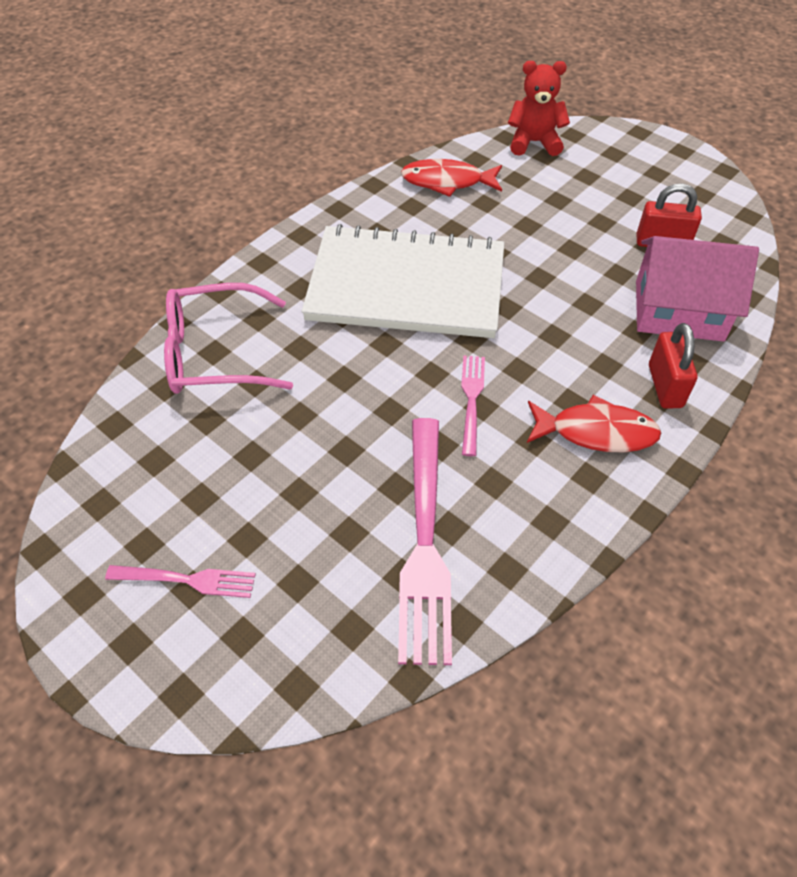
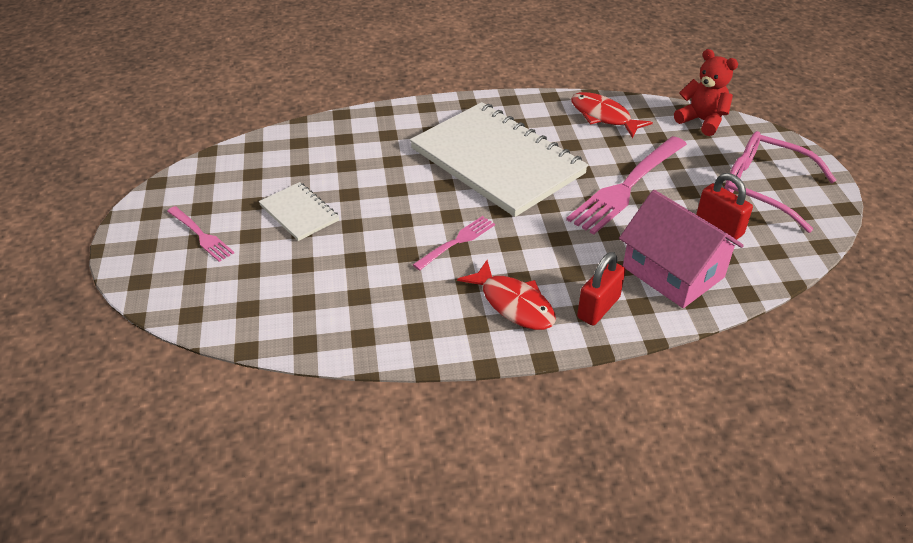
camera: 40 degrees right, 10 degrees down
(215, 353) = (343, 140): pink glasses -> pink glasses (764, 188)
(272, 474) = (299, 213): none -> white notebook
(425, 543) = (335, 294): pink fork -> pink fork (627, 186)

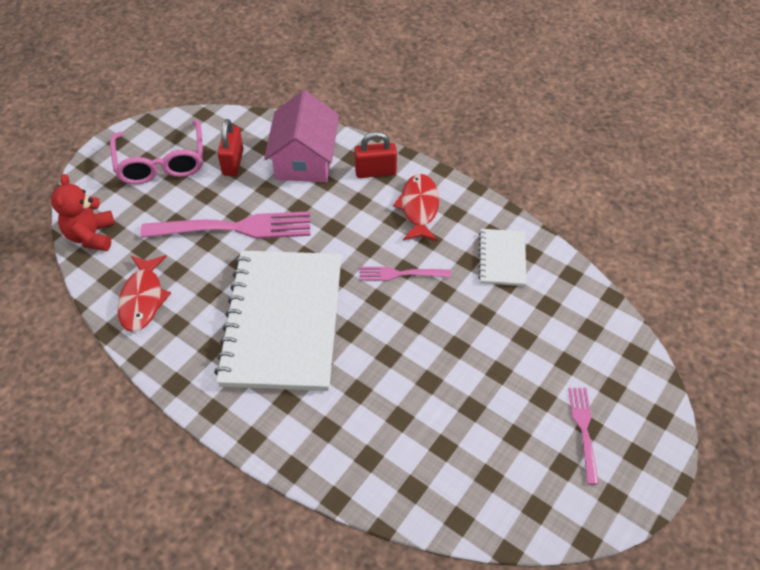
camera: 135 degrees left, 10 degrees up
(299, 213) = (486, 391): white notebook -> white notebook (502, 258)

